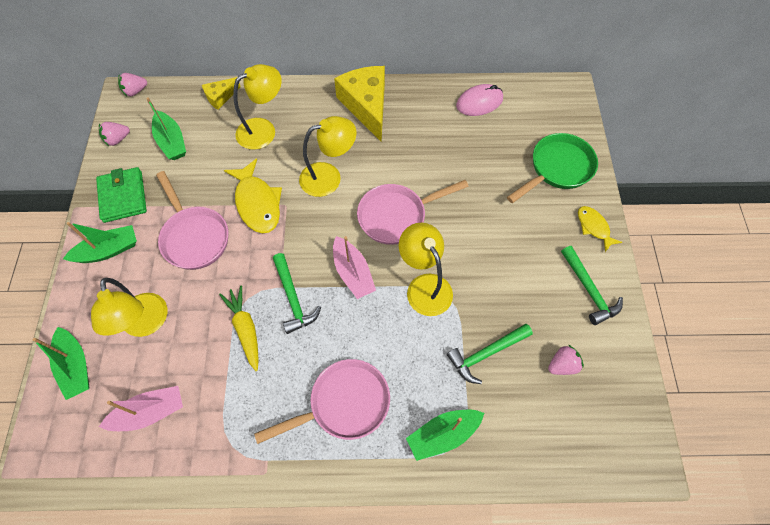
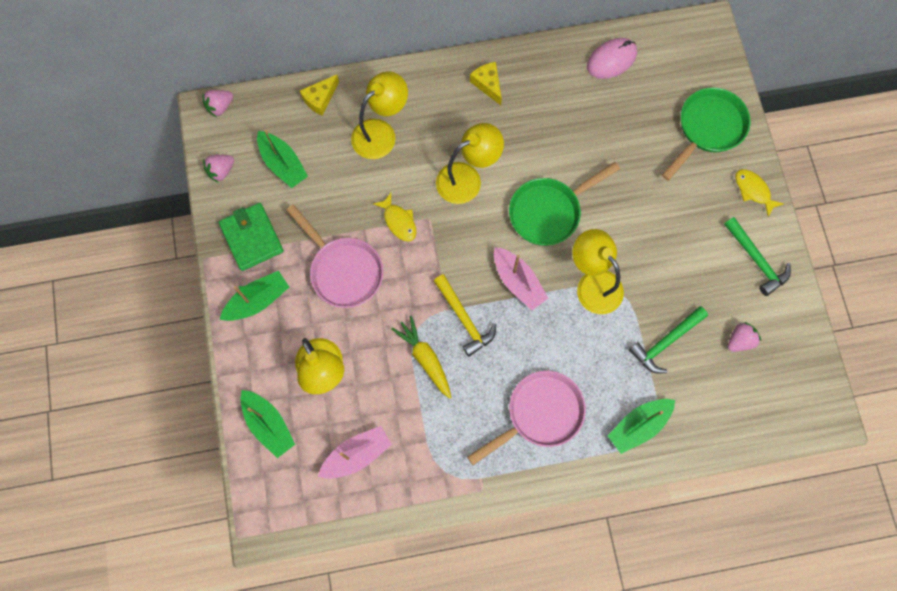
camera: 10 degrees left, 10 degrees up
(257, 203) = (399, 221): yellow fish -> yellow fish, size x0.58
(293, 298) = (464, 319): green hammer -> yellow hammer
(366, 106) = (487, 84): yellow cheese -> yellow cheese, size x0.50
(397, 216) = (549, 212): pink pan -> green pan

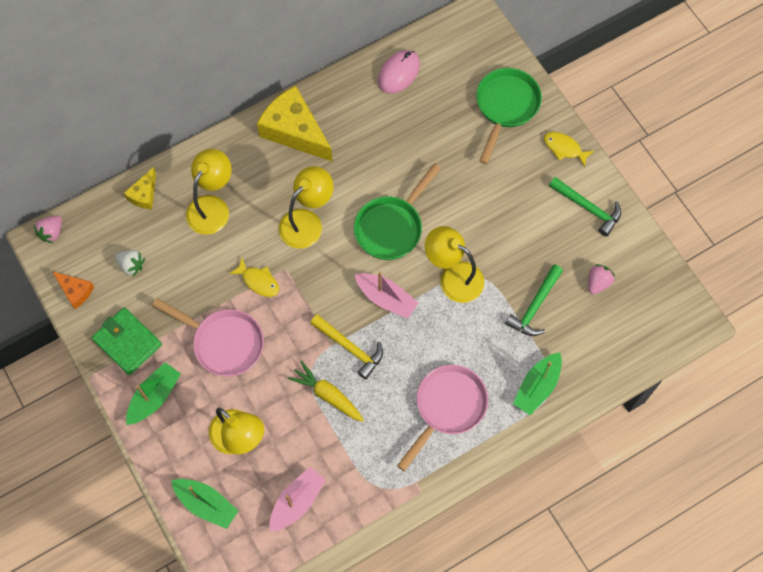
camera: 20 degrees left, 5 degrees down
(221, 171) = (75, 291): pink strawberry -> orange cheese
(283, 164) = (131, 265): green boat -> white strawberry
(487, 84) = (294, 131): yellow cheese -> yellow cheese, size x2.01

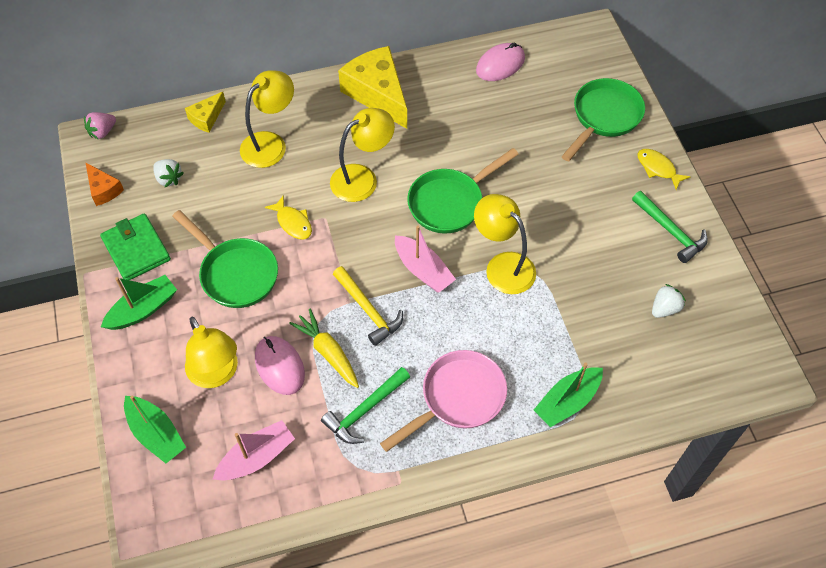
camera: 15 degrees right, 10 degrees down
(224, 342) = (235, 273): pink pan -> green pan
(290, 418) = (279, 366): none -> pink mouse
(535, 306) = (586, 316): green hammer -> green hammer (365, 410)
(598, 283) = (664, 308): pink strawberry -> white strawberry

